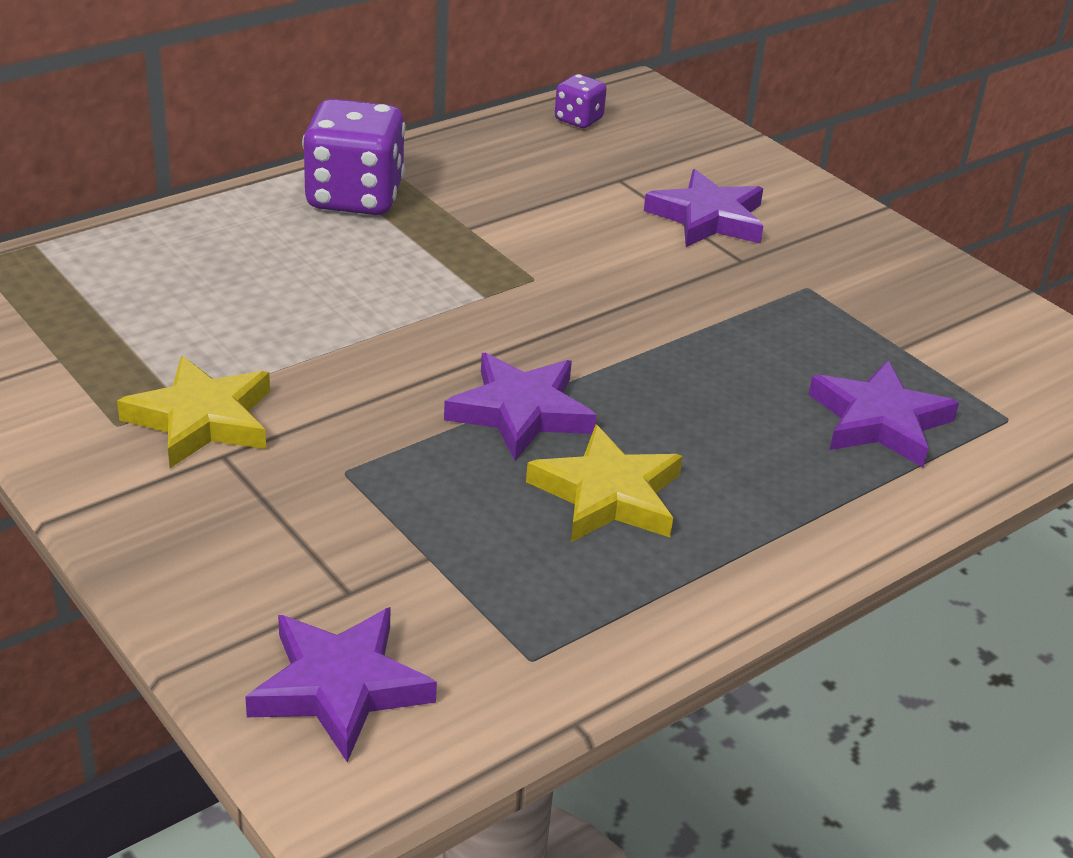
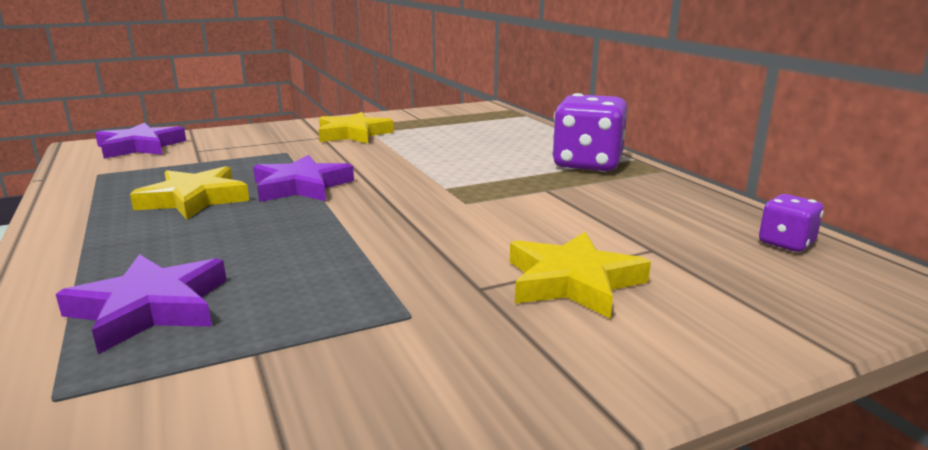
camera: 105 degrees right, 15 degrees down
(708, 218) = (572, 282): purple star -> yellow star

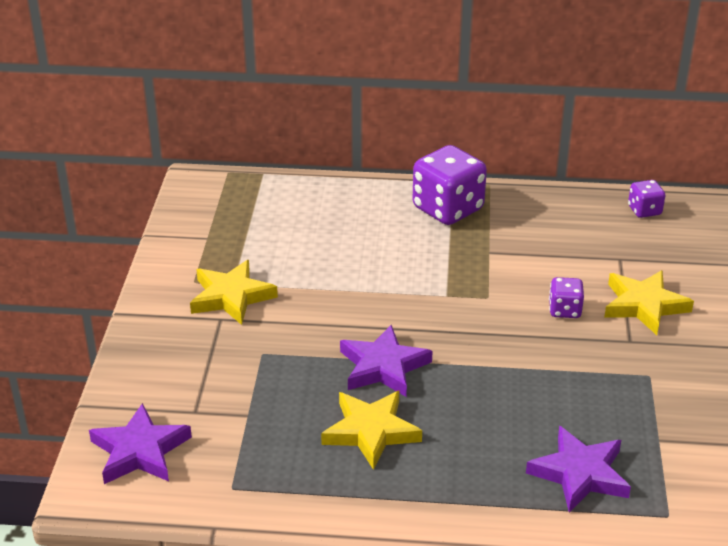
camera: 60 degrees left, 15 degrees up
(492, 239) = (564, 310): none -> purple dice

